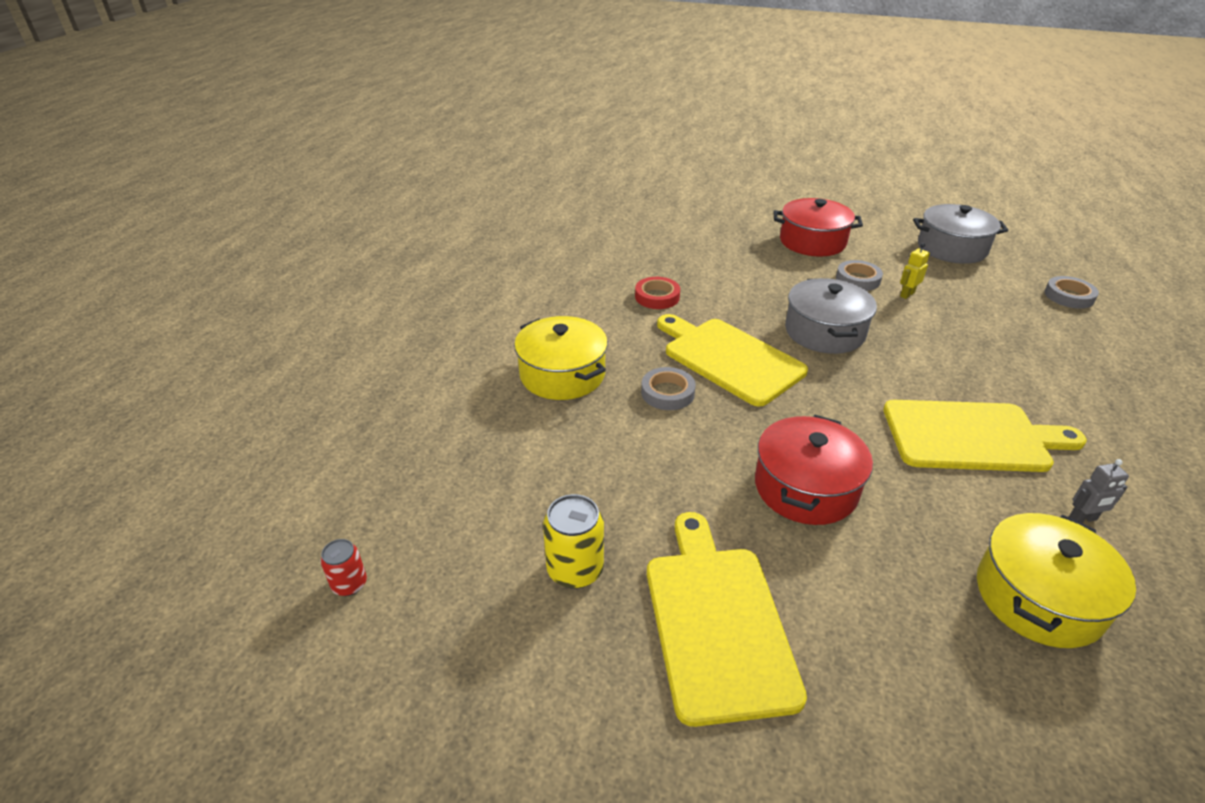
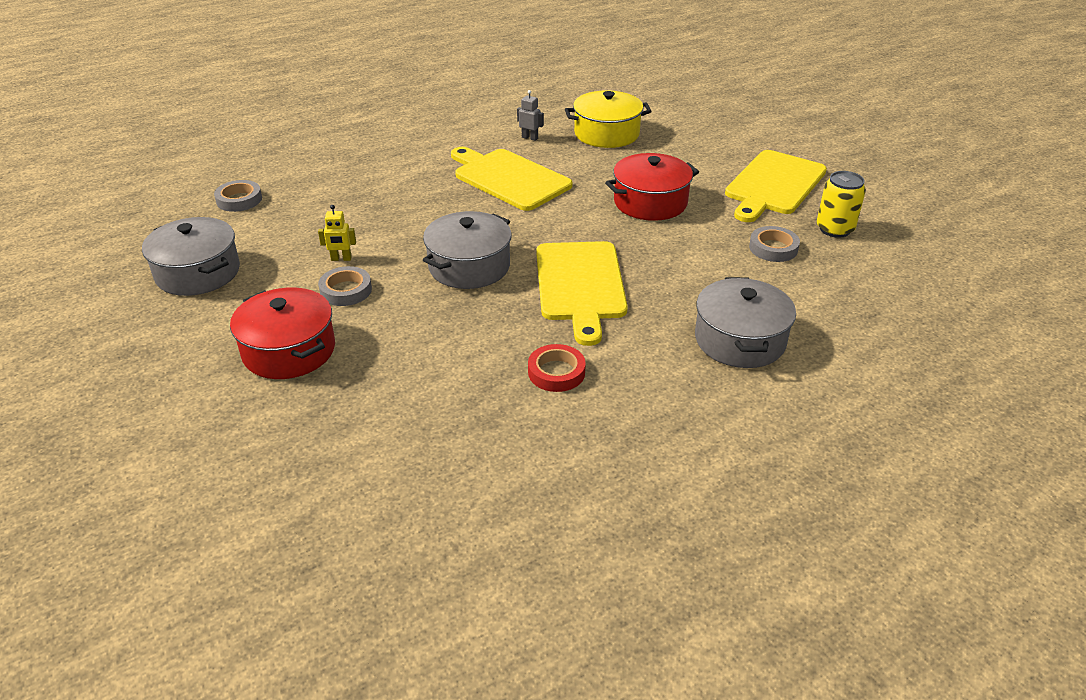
camera: 140 degrees left, 0 degrees up
(349, 584) = (989, 279): red can -> none
(562, 374) = (740, 340): yellow pot -> grey pot
(667, 393) = (666, 285): grey tape -> grey tape (773, 248)

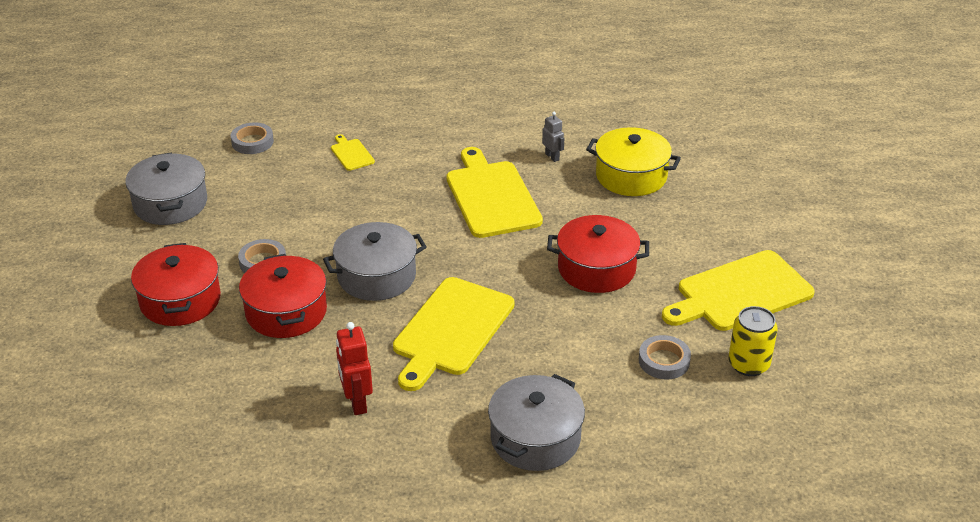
camera: 30 degrees right, 0 degrees up
(341, 259) = (283, 230): yellow robot -> none
(348, 183) = (351, 154): none -> yellow cutting board
(411, 323) = (286, 312): none -> red pot
(556, 372) = (356, 402): red tape -> red robot

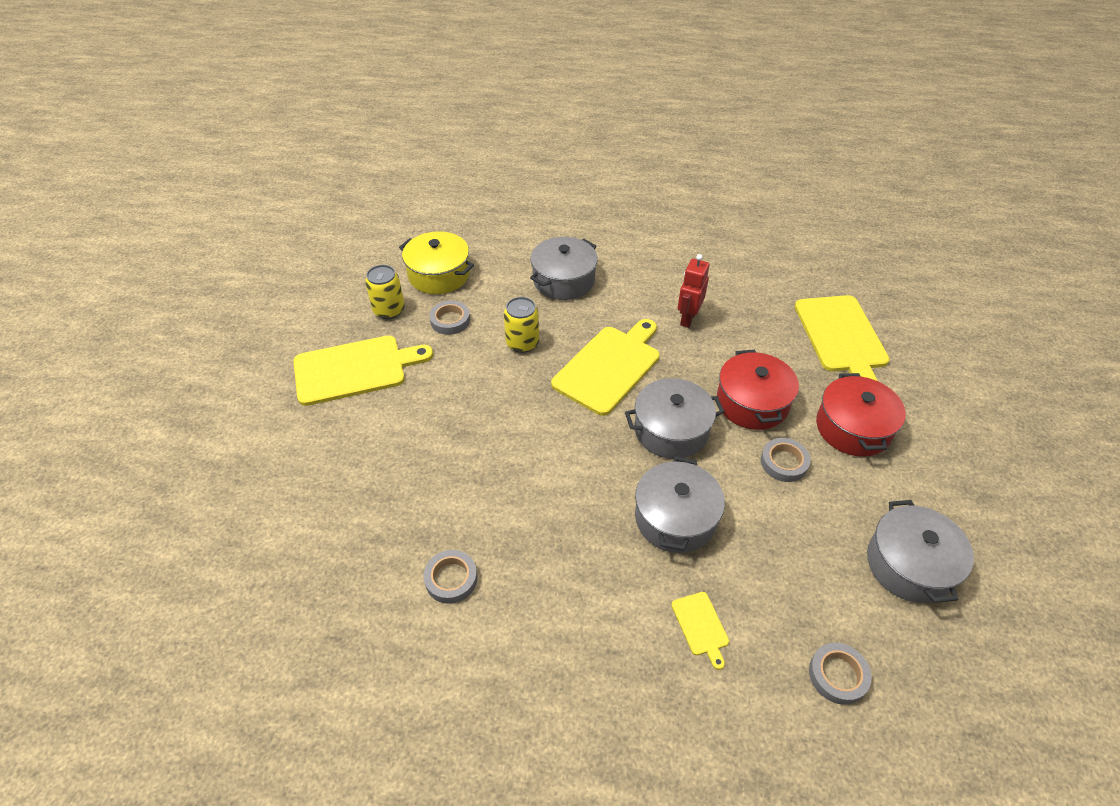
camera: 170 degrees left, 10 degrees up
(356, 402) = (687, 318): red robot -> red robot turned 150 degrees counterclockwise
(371, 211) = (675, 518): none -> grey pot
(491, 196) = (540, 520): yellow cutting board -> yellow cutting board (841, 337)
(552, 157) = (451, 579): grey robot -> grey tape
(562, 344) = (522, 343): none -> yellow can
(596, 269) = (466, 410): red pot -> none
(631, 176) = (374, 530): yellow pot -> yellow pot (439, 275)

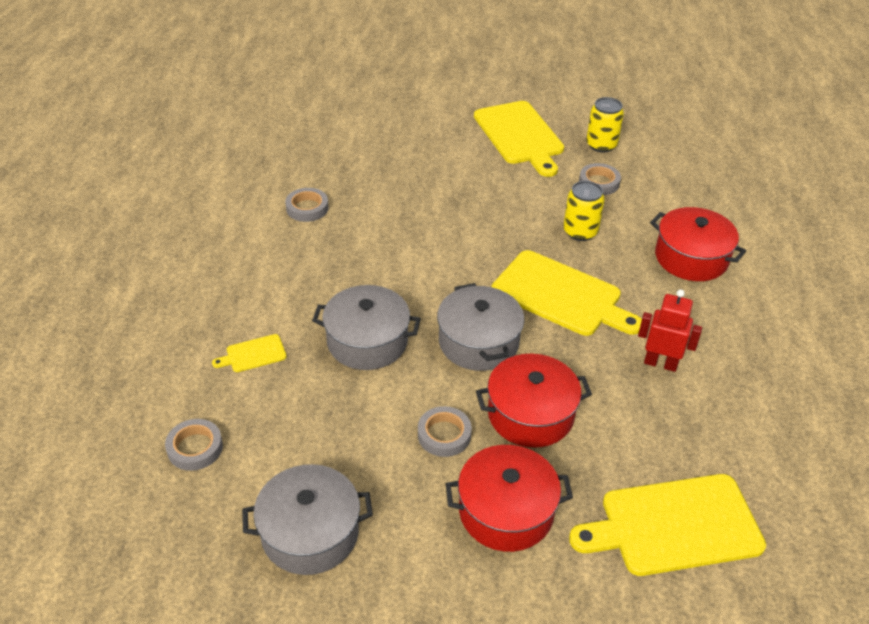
camera: 85 degrees right, 5 degrees down
(439, 275) = (665, 169): yellow pot -> none
(563, 280) = (691, 258): grey pot -> red pot

